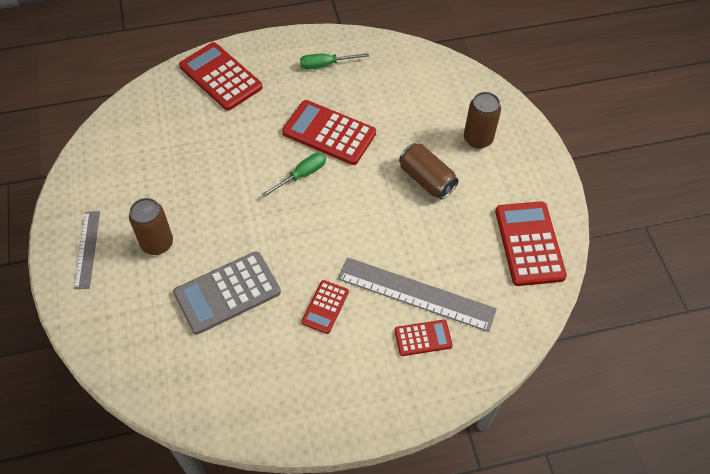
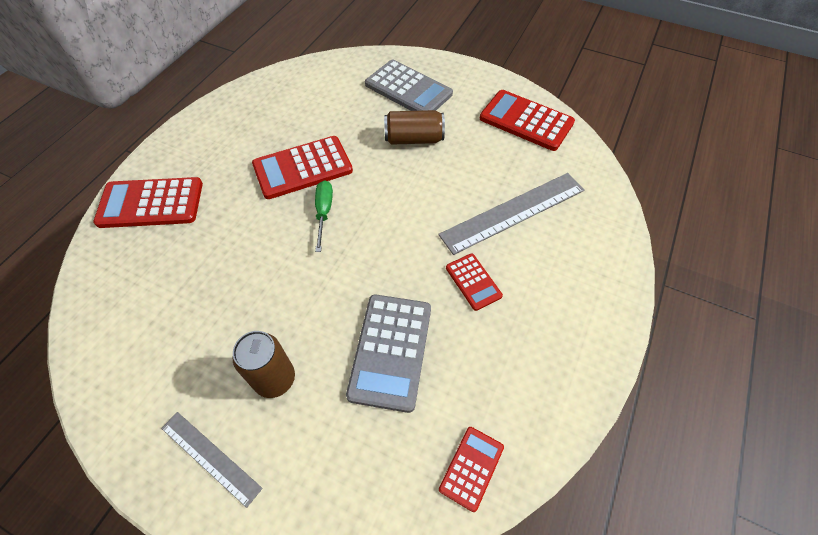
camera: 50 degrees left, 0 degrees up
(325, 65) = (234, 127): green screwdriver -> none
(423, 338) = (558, 234): red calculator -> red calculator (471, 468)
(478, 139) = (408, 89): brown can -> grey calculator

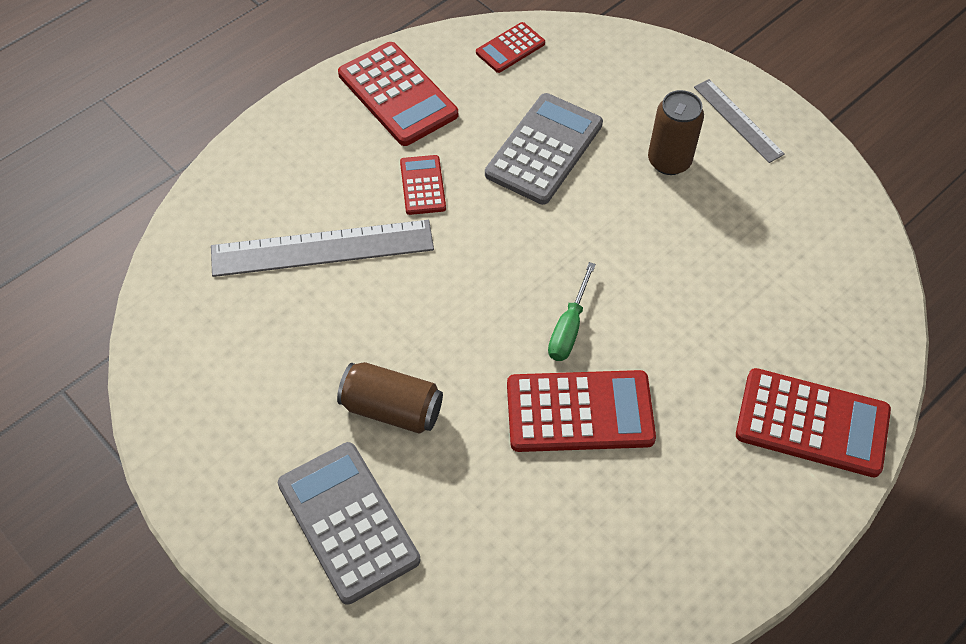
camera: 160 degrees left, 0 degrees up
(526, 121) = (199, 384): red calculator -> red calculator (397, 95)

